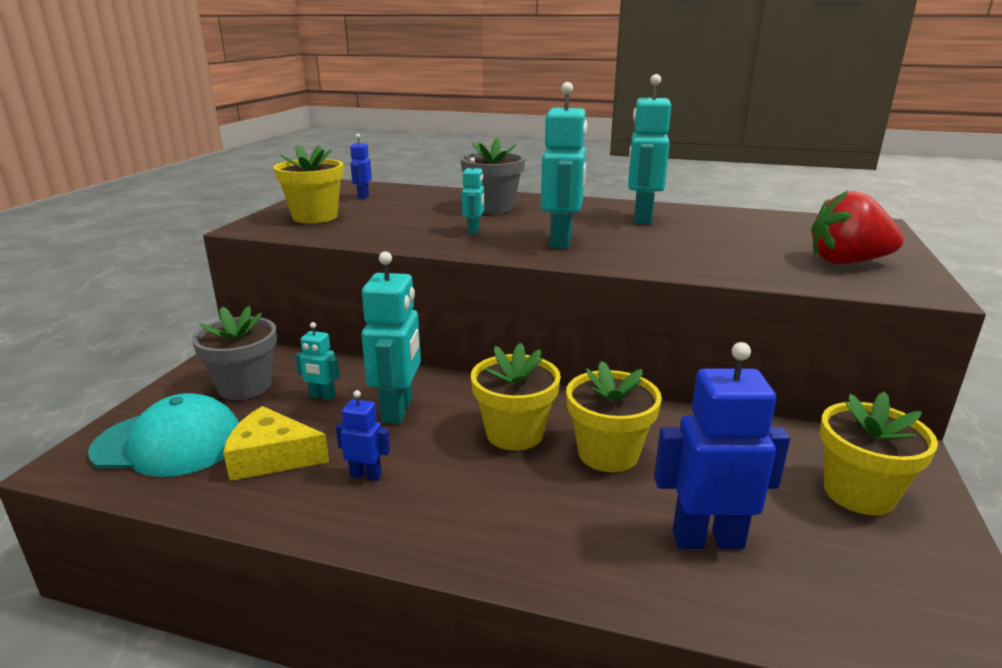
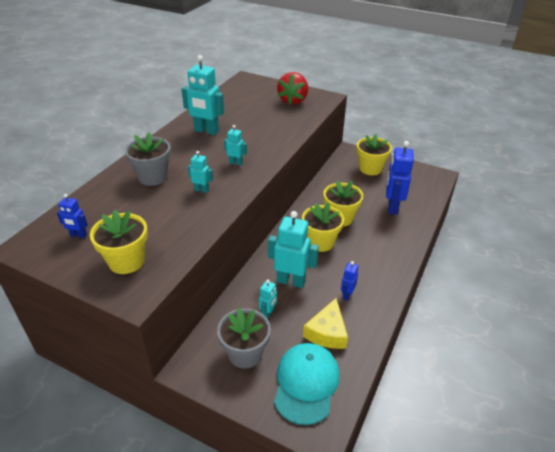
camera: 80 degrees left, 15 degrees up
(561, 241) = (236, 163): turquoise robot -> turquoise robot, size x0.51

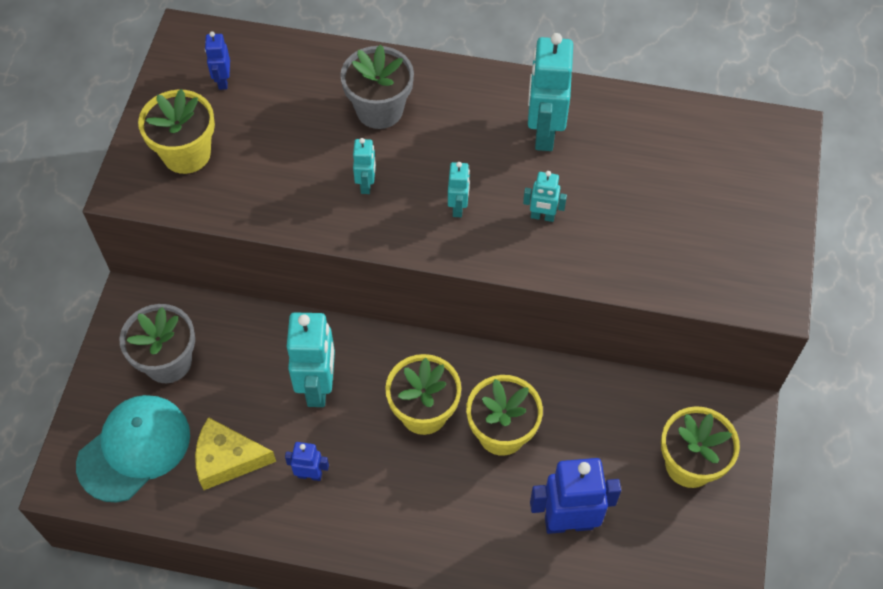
camera: 75 degrees right, 20 degrees up
(268, 313) = (245, 371): turquoise robot -> turquoise robot (542, 216)
(293, 100) = (726, 240): red strawberry -> none
(306, 383) = (134, 449): turquoise cap -> turquoise cap turned 45 degrees counterclockwise

